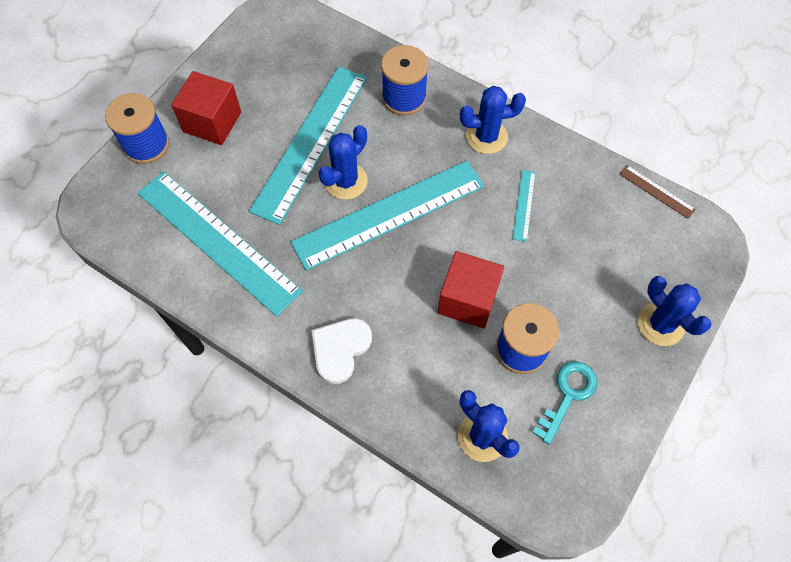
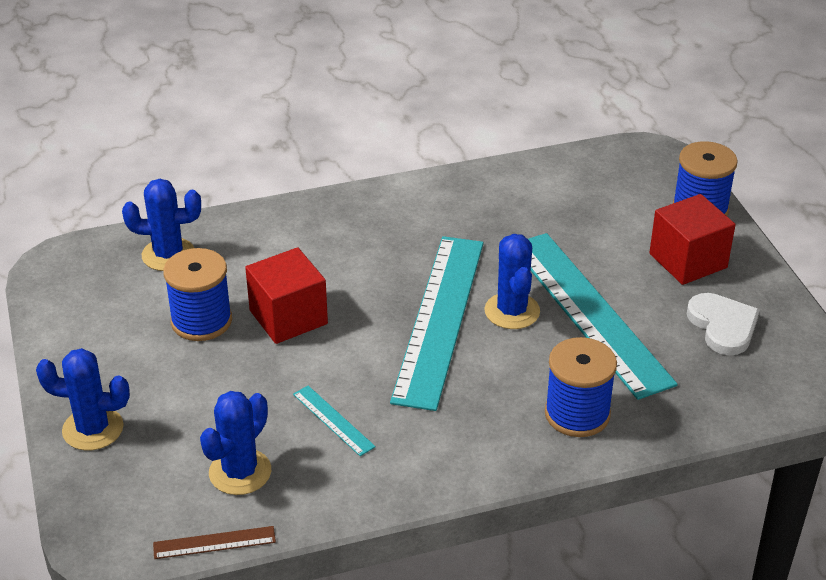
camera: 130 degrees right, 25 degrees down
(218, 241) = (535, 205): turquoise ruler -> none
(340, 349) = (343, 221): white heart -> white heart (723, 326)
(486, 137) = (449, 447): blue cactus -> blue cactus (240, 472)
(567, 395) = (127, 322): turquoise key -> none

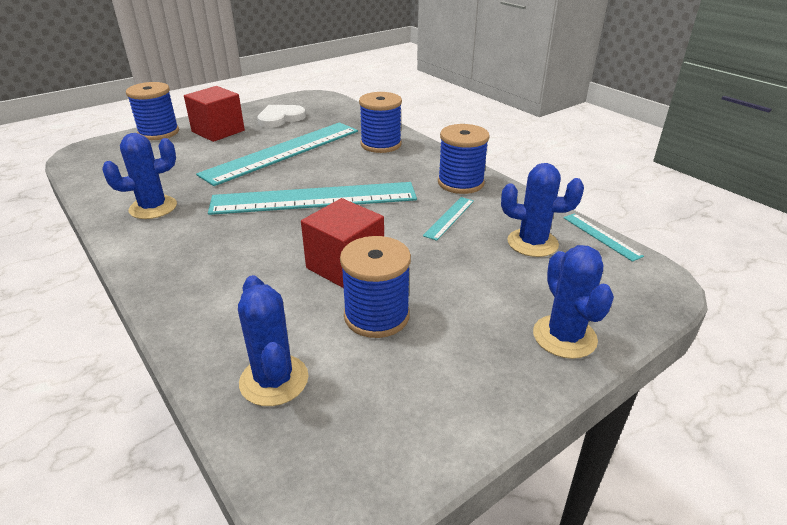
camera: 110 degrees left, 5 degrees down
(214, 543) = (601, 236): brown ruler -> turquoise ruler
(414, 461) = (460, 183): none -> blue spool
(512, 311) = (293, 175): blue cactus -> blue cactus (153, 207)

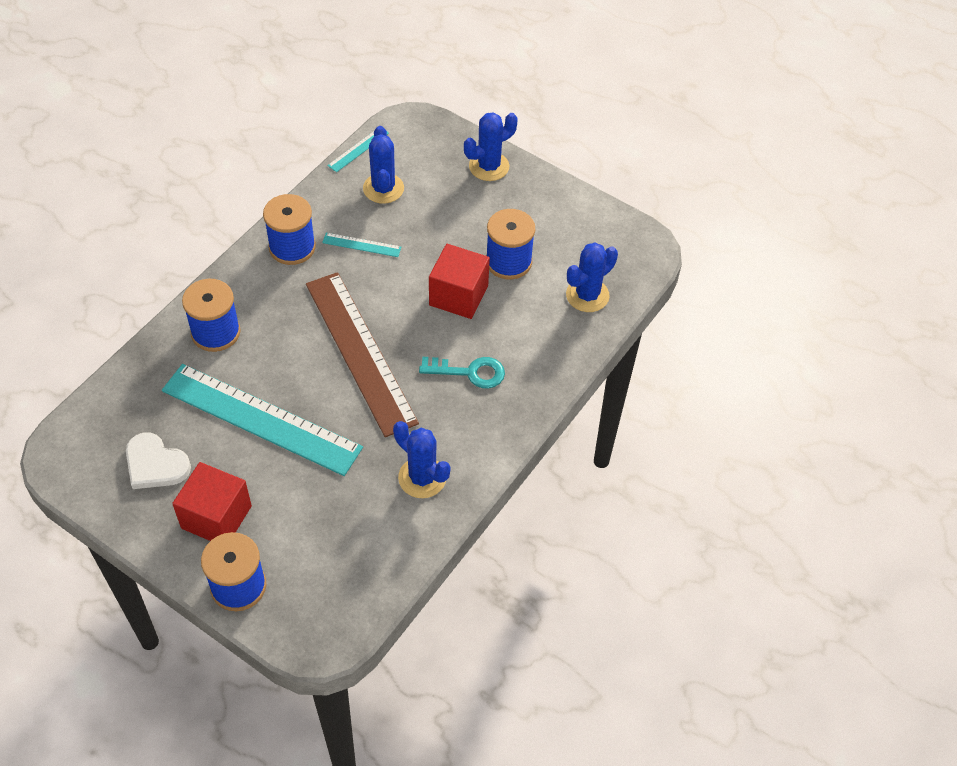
camera: 110 degrees left, 20 degrees up
(238, 253) = (469, 372): none -> turquoise key
(314, 199) = (360, 352): turquoise ruler -> brown ruler

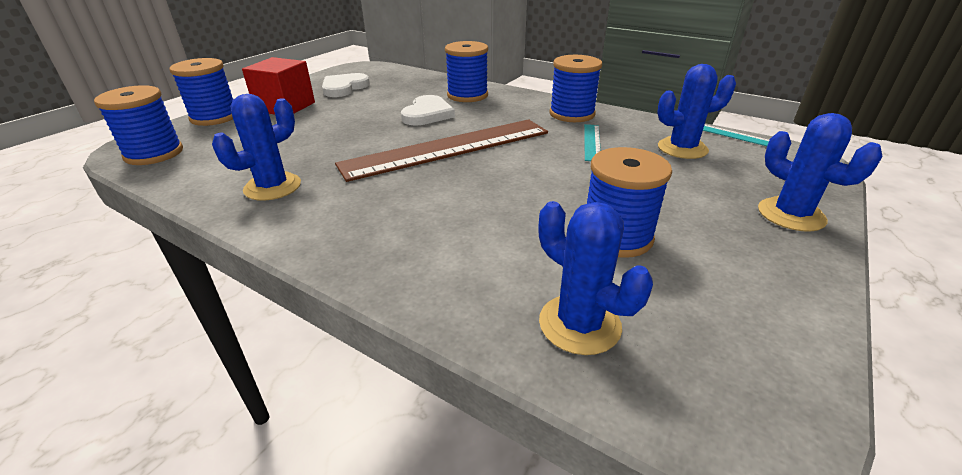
camera: 90 degrees right, 20 degrees down
(261, 419) = (375, 114): turquoise ruler -> none
(269, 370) = (427, 114): none -> white heart
(338, 607) = (154, 153): none -> blue spool
(458, 295) = (539, 199): red cube -> none
(469, 372) = (415, 211): turquoise key -> none

